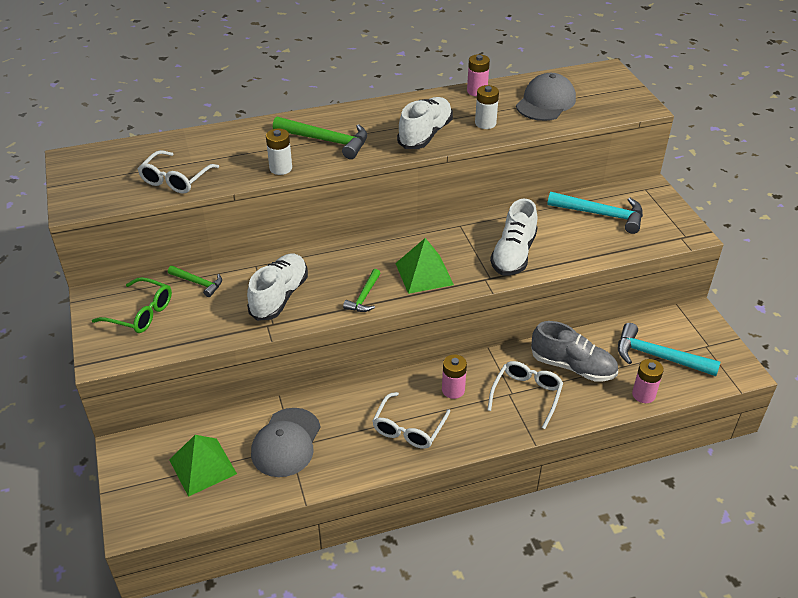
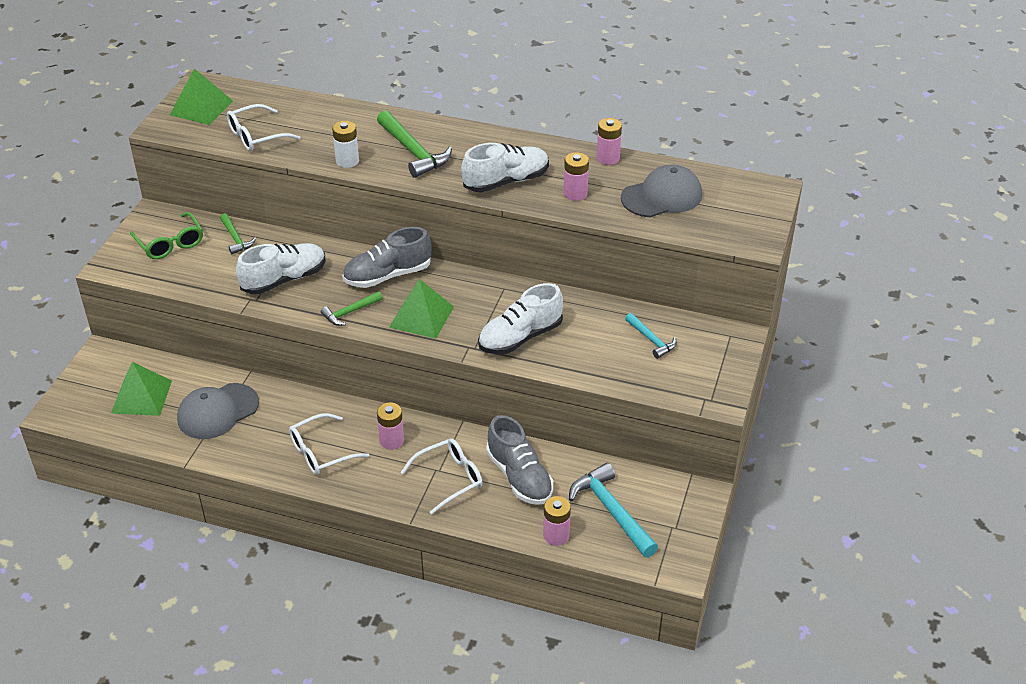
camera: 35 degrees right, 0 degrees up
(95, 176) = (201, 107): none -> green pyramid
(361, 255) = (387, 275): none -> grey shoe
(485, 123) = (575, 193): white battery -> pink battery
(601, 215) = (651, 340): turquoise hammer -> turquoise hammer, size x0.57

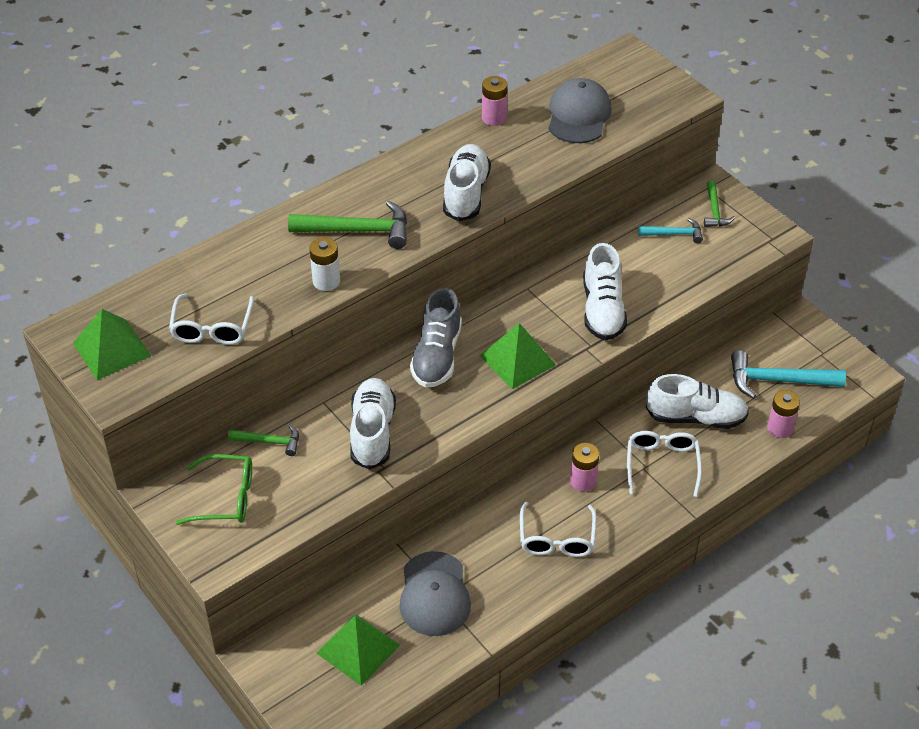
camera: 55 degrees left, 5 degrees up
(349, 312) = (466, 406): green hammer -> green hammer (714, 211)
(519, 477) = (696, 417): grey shoe -> white shoe
(575, 193) = (525, 161): pink battery -> none

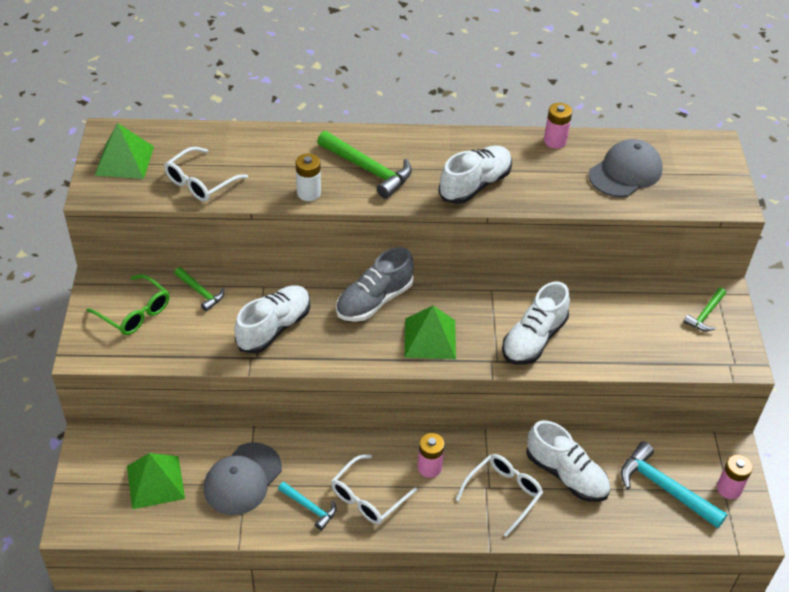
camera: 35 degrees right, 0 degrees up
(674, 234) = (652, 314): turquoise hammer -> turquoise hammer (310, 508)
(780, 428) = (629, 527): pink battery -> pink battery (728, 489)

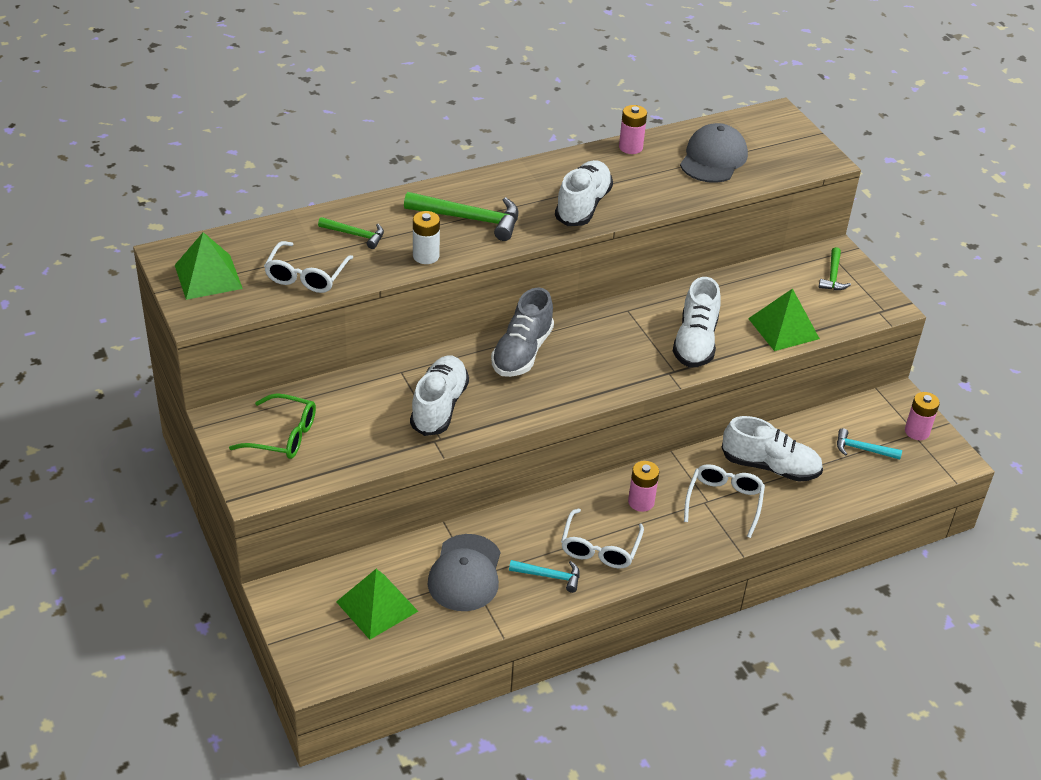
camera: 25 degrees left, 5 degrees down
(201, 292) = (340, 396): green hammer -> green hammer (355, 235)
(430, 338) = (598, 370): green pyramid -> green pyramid (783, 328)
(664, 488) = (862, 449): turquoise hammer -> turquoise hammer, size x0.57

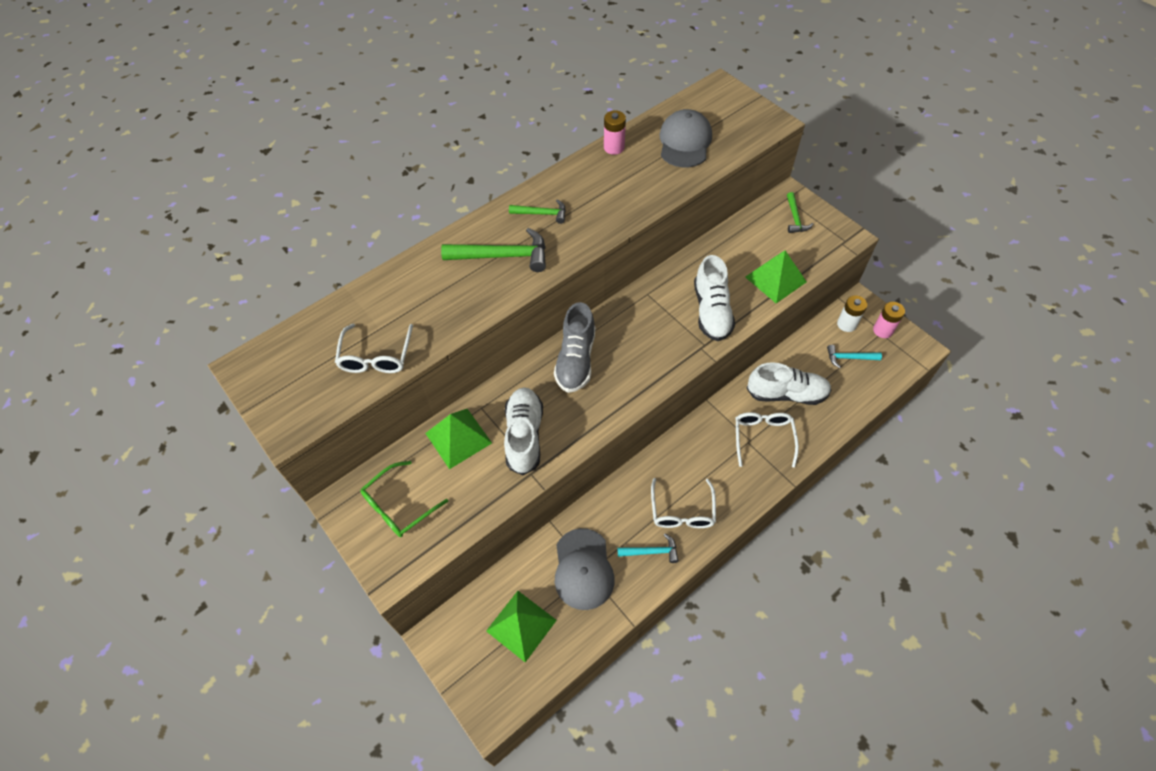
camera: 10 degrees left, 15 degrees up
(208, 276) = (286, 381): green pyramid -> green pyramid (458, 438)
(283, 436) = (399, 506): green glasses -> green glasses turned 135 degrees clockwise
(355, 235) = (408, 299): green hammer -> green hammer (542, 214)
(426, 256) = (477, 306): white battery -> white battery (846, 324)
(583, 206) = (594, 217): white shoe -> none
(641, 502) = (699, 456): pink battery -> none

